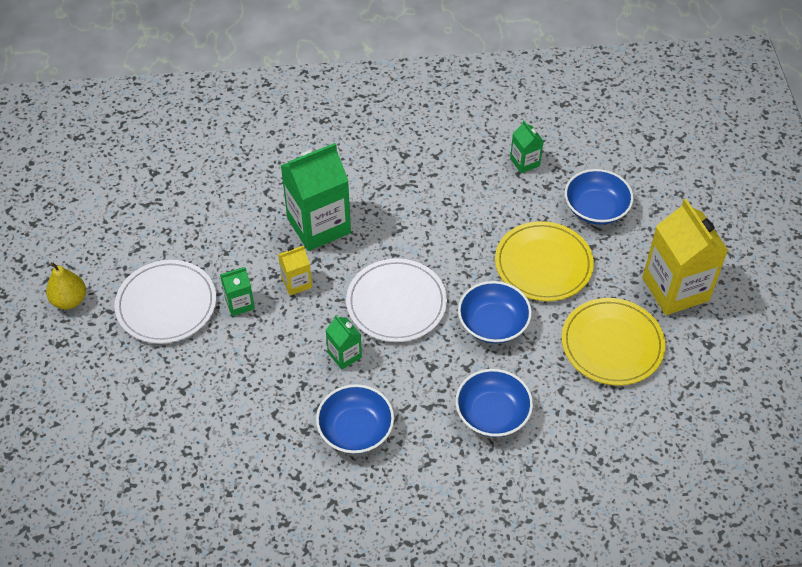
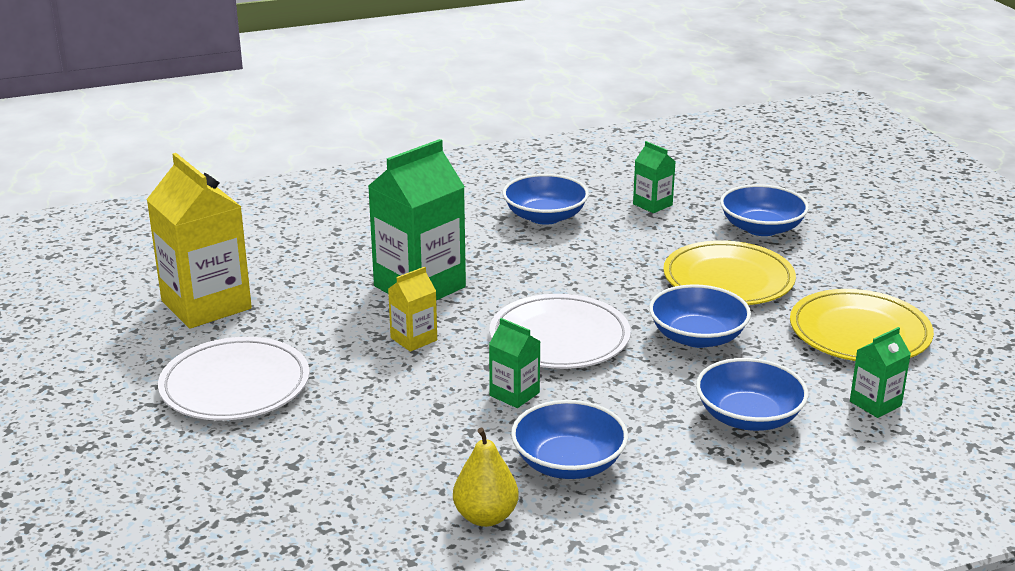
camera: 15 degrees left, 25 degrees down
(69, 300) = (85, 402): yellow pear -> yellow pear (485, 517)
(239, 303) = (342, 369): green carton -> green carton (875, 403)
(437, 161) = (545, 216): none -> blue bowl
(675, 289) = (902, 277): yellow carton -> yellow carton (206, 305)

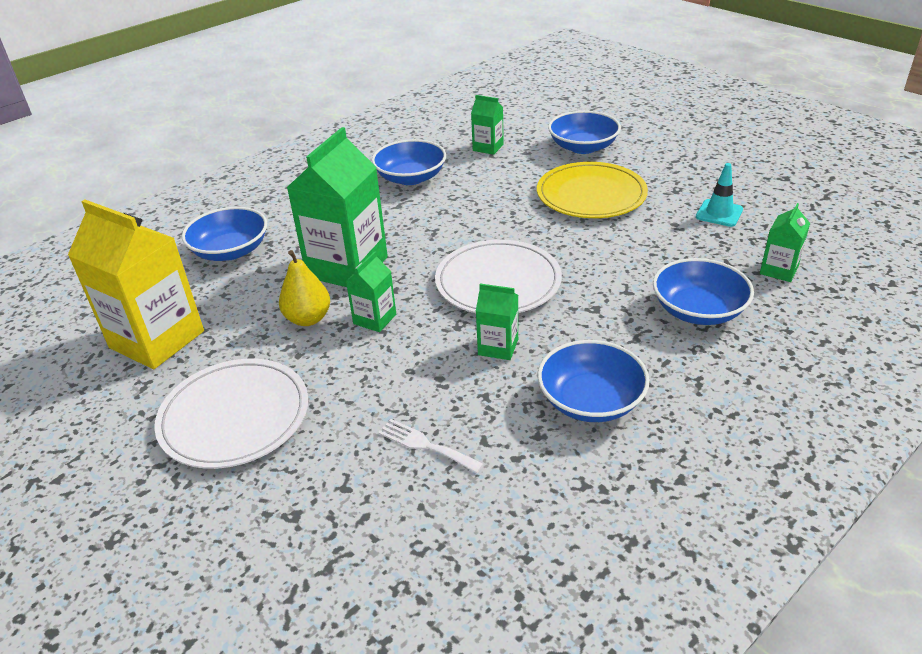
camera: 20 degrees left, 10 degrees up
(386, 454) = (425, 445): none -> white fork
(414, 339) = (375, 319): yellow carton -> green carton
(485, 517) = (559, 482): yellow pear -> yellow pear (308, 319)
(697, 337) = (605, 250): blue bowl -> blue bowl (230, 251)
(859, 332) = (719, 213): yellow plate -> turquoise traffic cone

